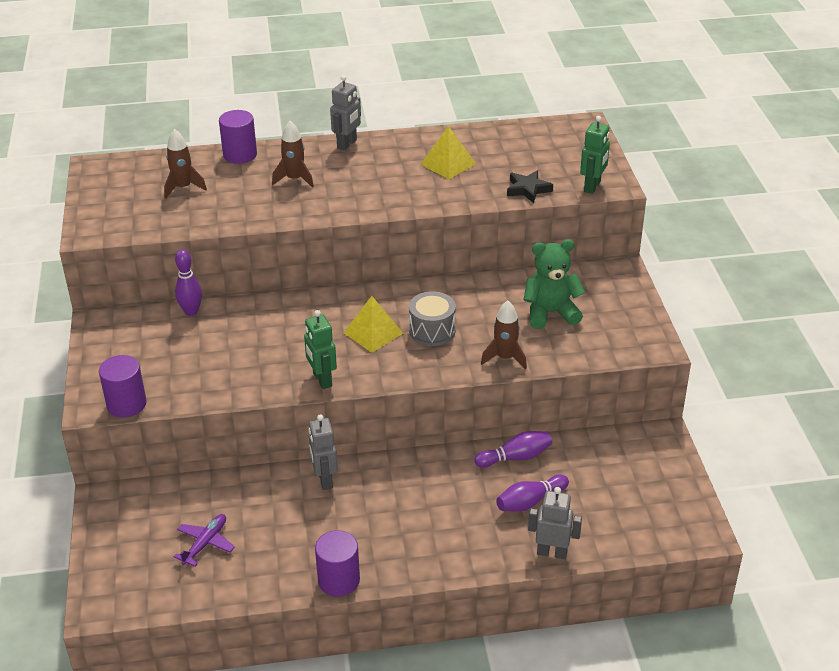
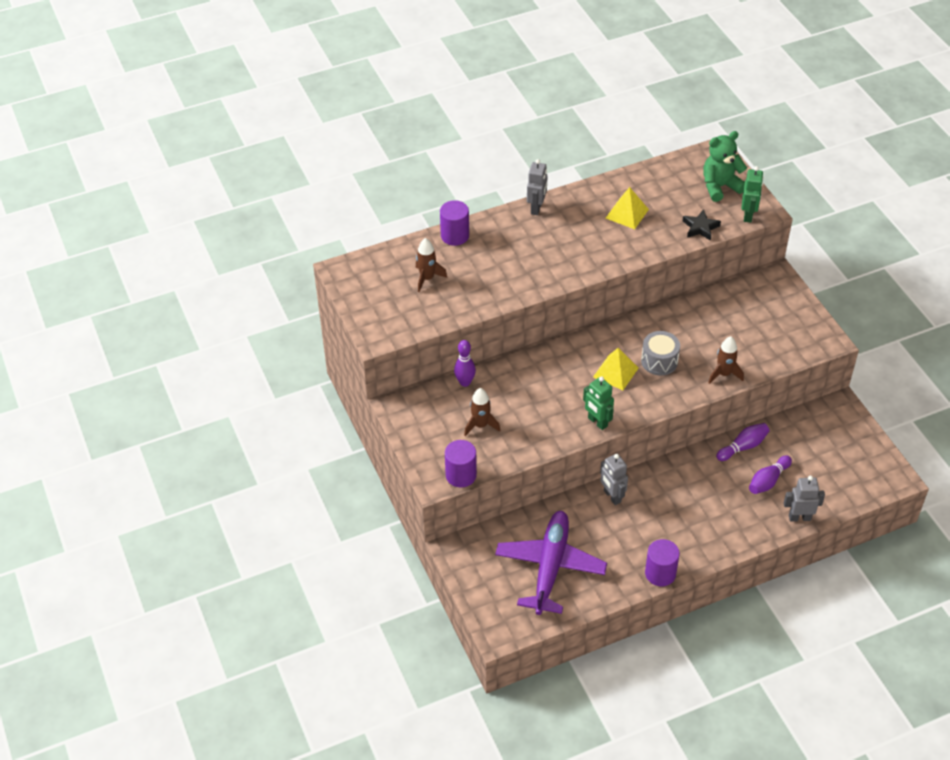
camera: 15 degrees left, 10 degrees up
(205, 543) = (550, 567): purple plane -> purple plane, size x2.25
(294, 179) = (513, 252): brown rocket -> brown rocket (480, 425)
(550, 313) = (740, 327): green teddy bear -> green teddy bear (720, 187)

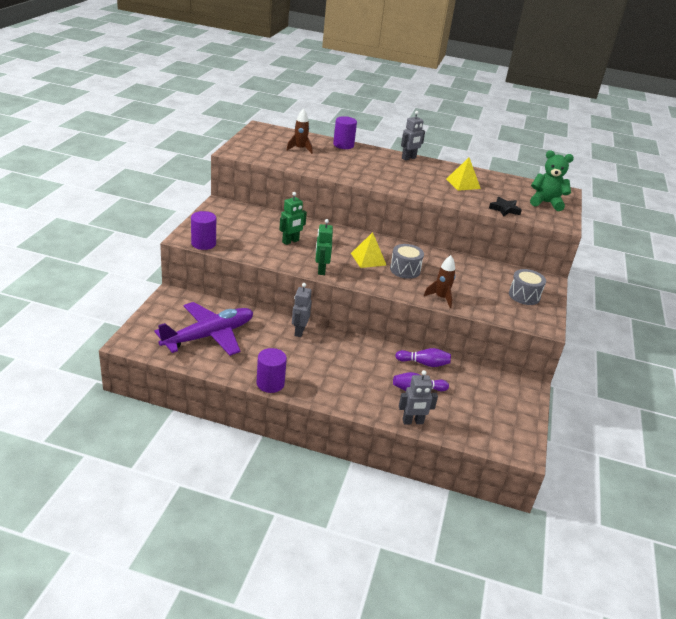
camera: 35 degrees right, 15 degrees down
(465, 382) = (272, 216): purple bowling pin -> none
(480, 425) = (250, 234): brown rocket -> none
(748, 215) = (548, 220): green robot -> green robot (290, 241)
(779, 314) = (524, 296): none -> grey drum
(799, 517) = (413, 422): grey robot -> grey robot turned 135 degrees clockwise

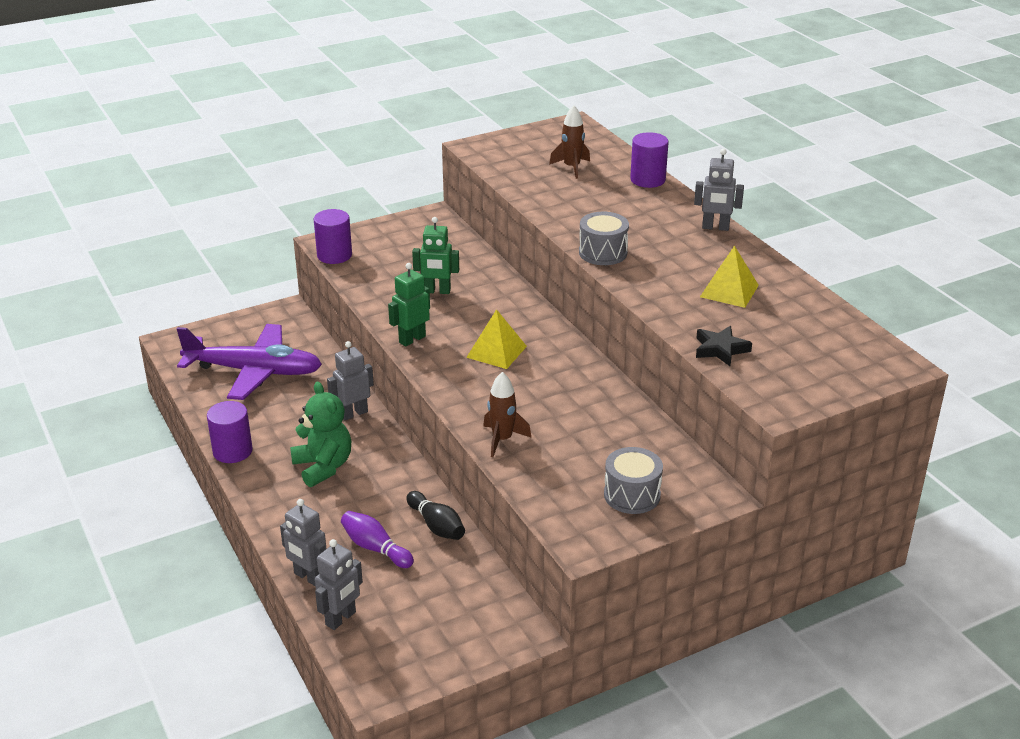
camera: 50 degrees right, 0 degrees up
(405, 270) = (520, 385): grey drum -> grey drum (603, 253)
(424, 363) = (436, 526): purple bowling pin -> black bowling pin
(458, 431) = (341, 619): none -> grey robot
(546, 203) = (819, 368): green teddy bear -> green teddy bear (323, 467)

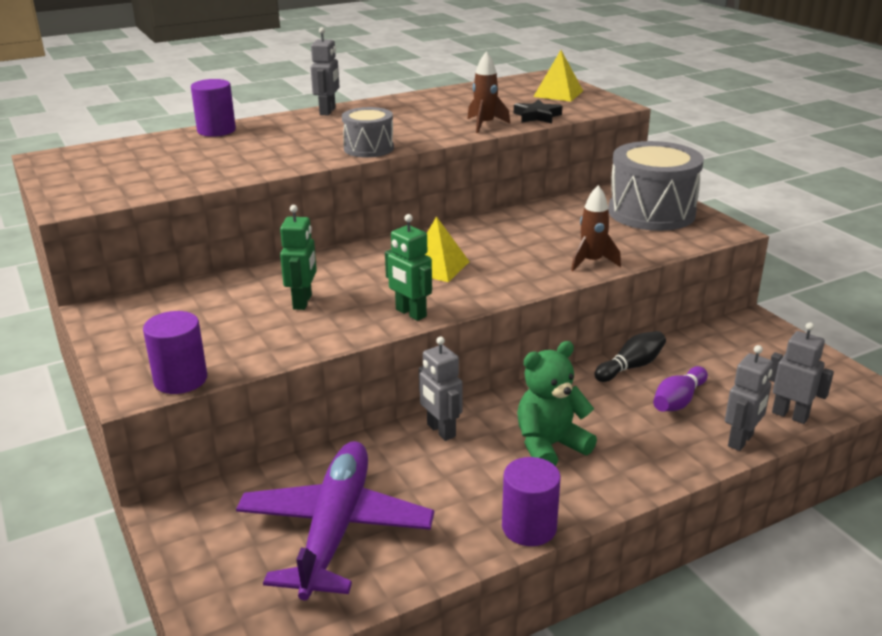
camera: 90 degrees left, 5 degrees down
(572, 167) = (167, 159): brown rocket -> brown rocket (485, 125)
(632, 495) = (651, 212): grey drum -> grey drum, size x1.80
(729, 291) = (443, 111): yellow pyramid -> yellow pyramid (558, 93)

